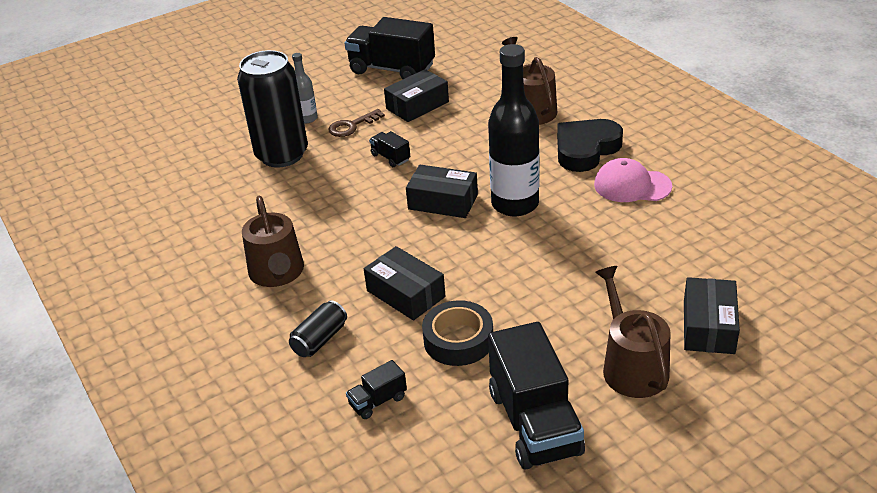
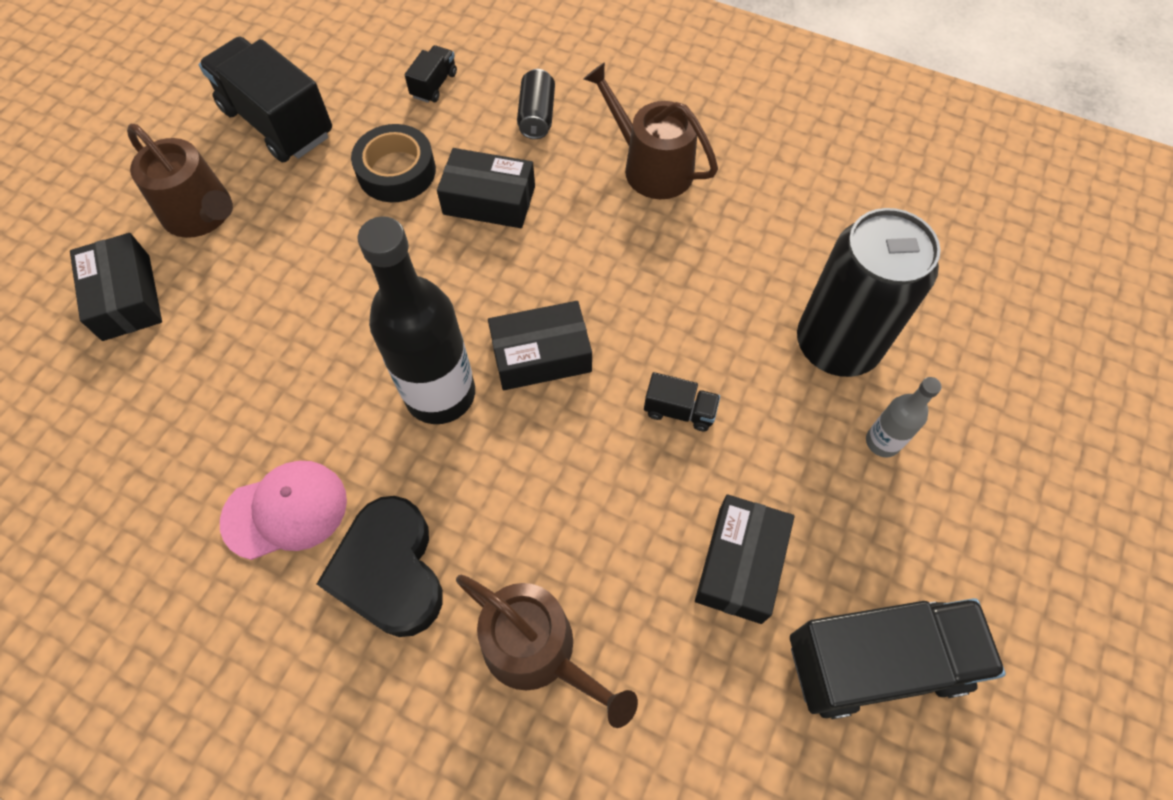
camera: 145 degrees right, 25 degrees up
(352, 126) = (798, 456): brown key -> none
(586, 149) = (390, 571): black heart -> black heart turned 150 degrees clockwise

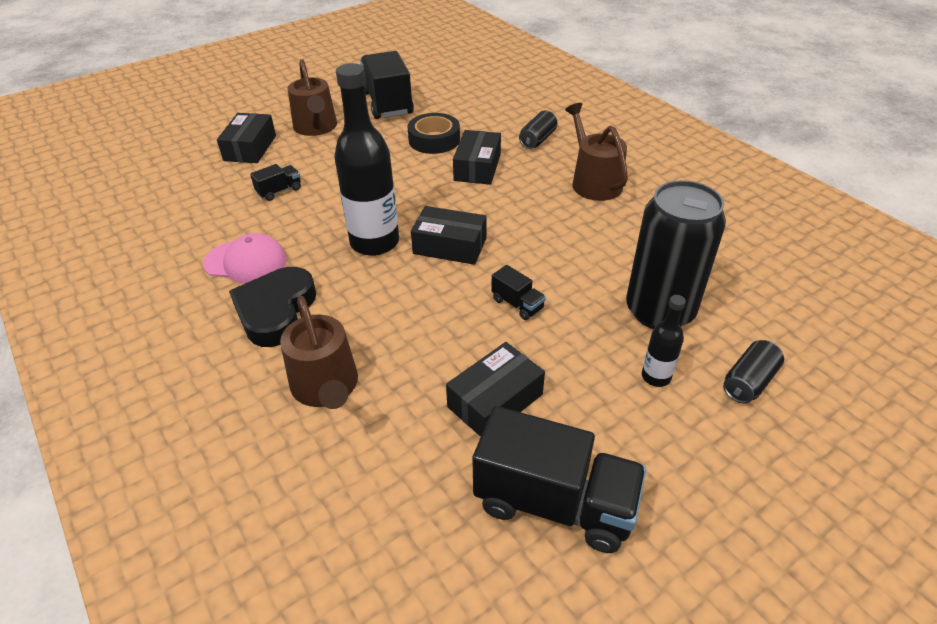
camera: 30 degrees right, 20 degrees down
(434, 85) = (487, 111): black truck -> black truck (279, 191)
(489, 200) = (477, 167): black box -> black box turned 60 degrees clockwise
(882, 442) = (656, 377): grey bottle -> black bottle
(972, 401) = (749, 382): none -> black can

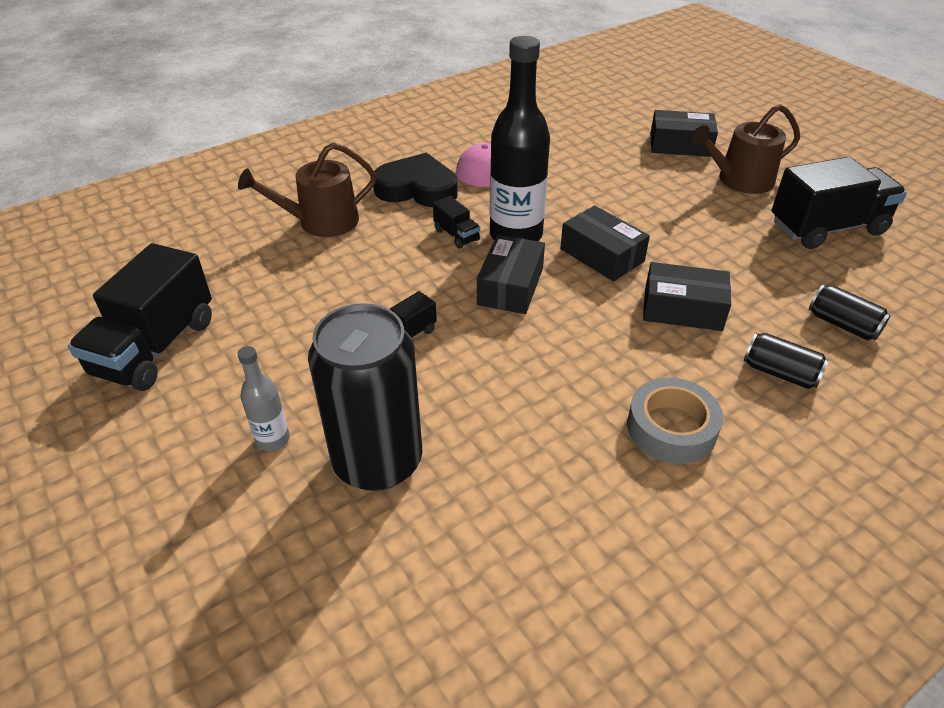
camera: 90 degrees right, 0 degrees up
(279, 191) = (601, 171): black truck -> black truck (456, 235)
(434, 140) = (742, 270): black tape -> none
(495, 401) = (277, 316): black box -> black box (601, 255)
(593, 182) = (671, 428): brown watering can -> grey tape
(656, 377) = (273, 439): black bottle -> grey bottle
(749, 382) = (240, 530): black can -> black can (842, 325)

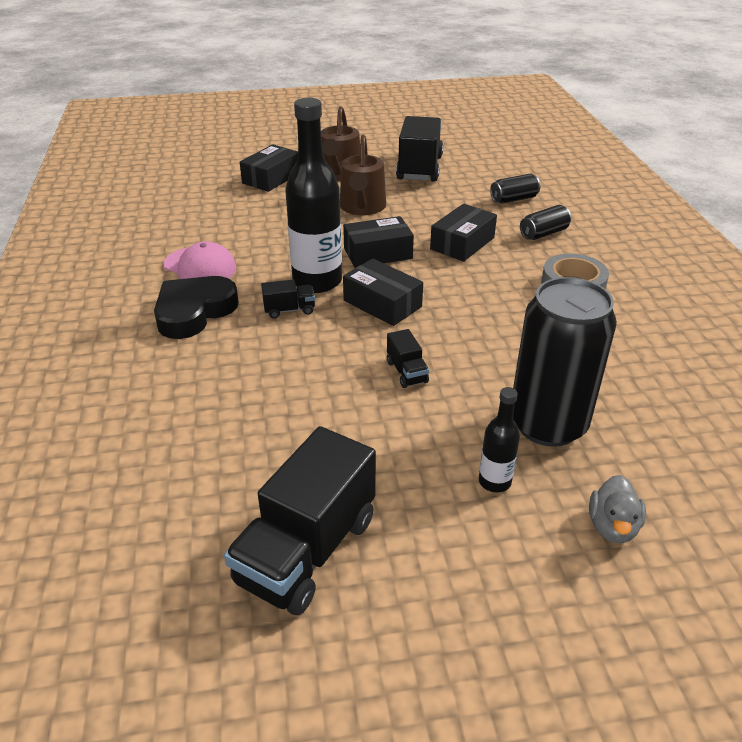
camera: 65 degrees left, 5 degrees down
(155, 347) = (307, 550): black truck -> black truck turned 75 degrees clockwise
(238, 547) = (612, 526): none -> grey duck
(273, 439) = (494, 482): grey bottle -> black bottle
(321, 222) = (188, 383): brown watering can -> brown watering can (362, 207)

